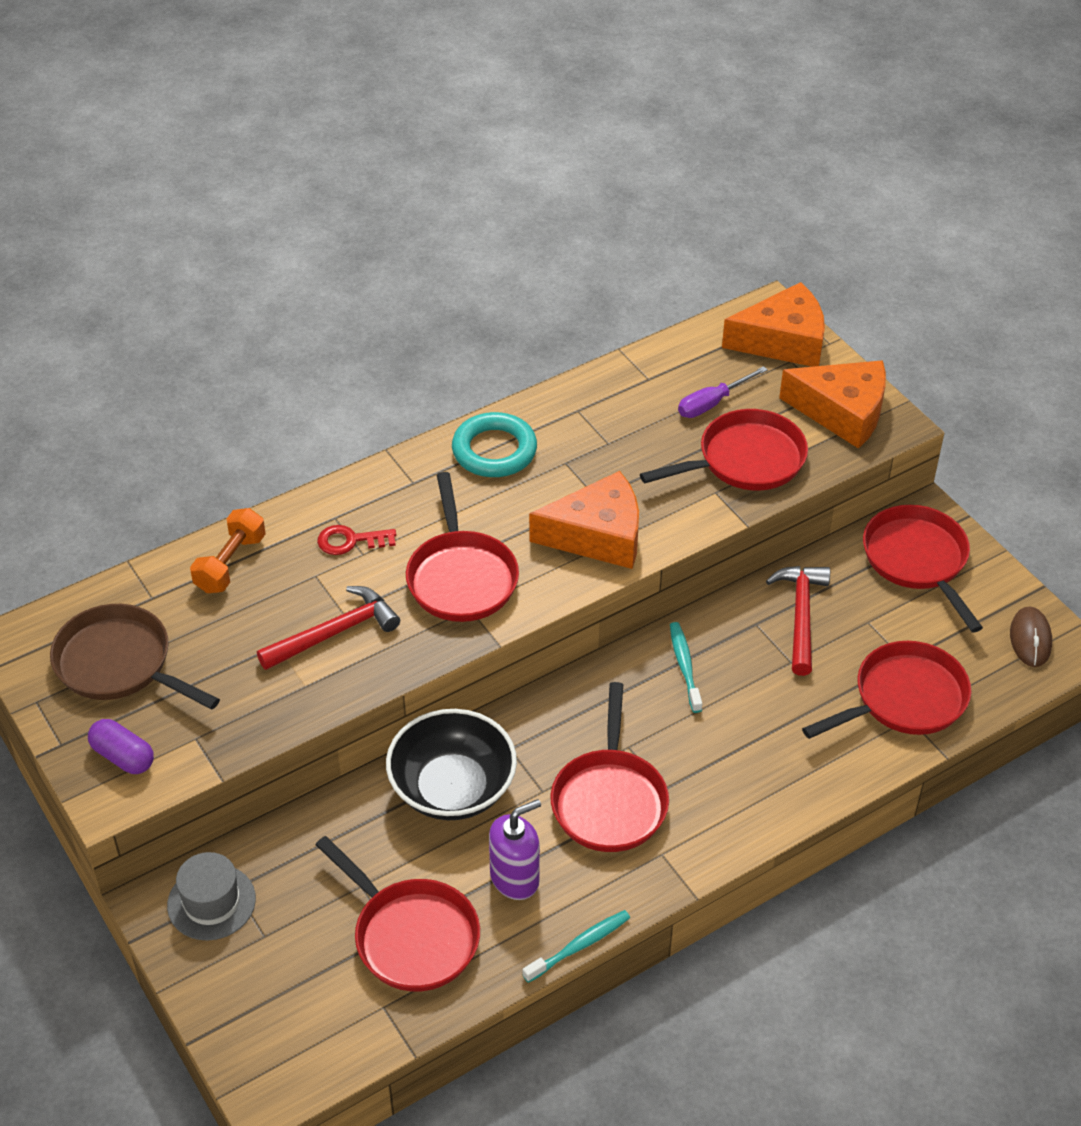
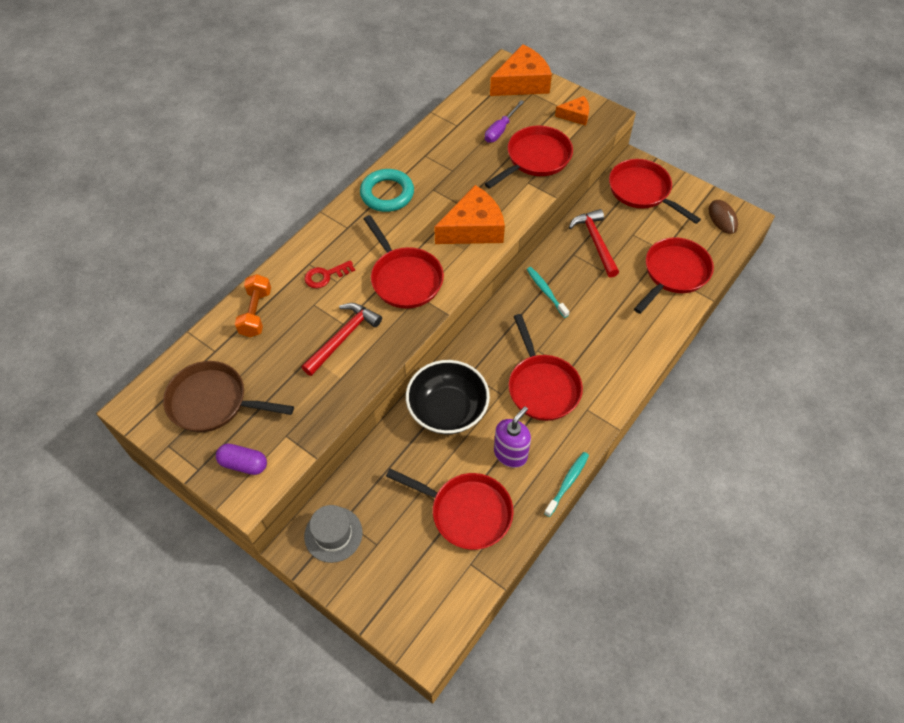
camera: 20 degrees left, 10 degrees up
(842, 412) = (575, 115): orange cheese -> orange cheese, size x0.53

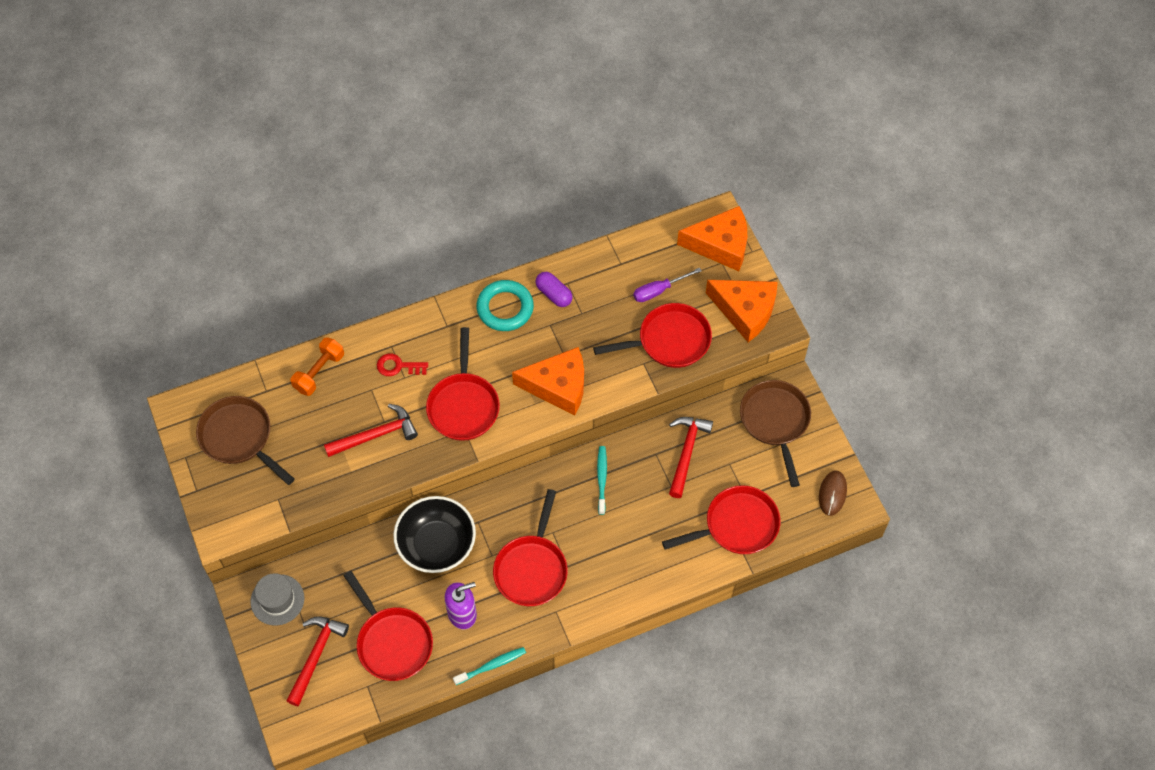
camera: 30 degrees right, 5 degrees up
(244, 464) = (232, 505): purple capsule -> purple capsule (554, 294)
(403, 564) = (316, 656): none -> red hammer
(575, 115) = (745, 311): orange cheese -> orange cheese, size x1.87
(642, 191) = (775, 421): red pan -> brown pan

